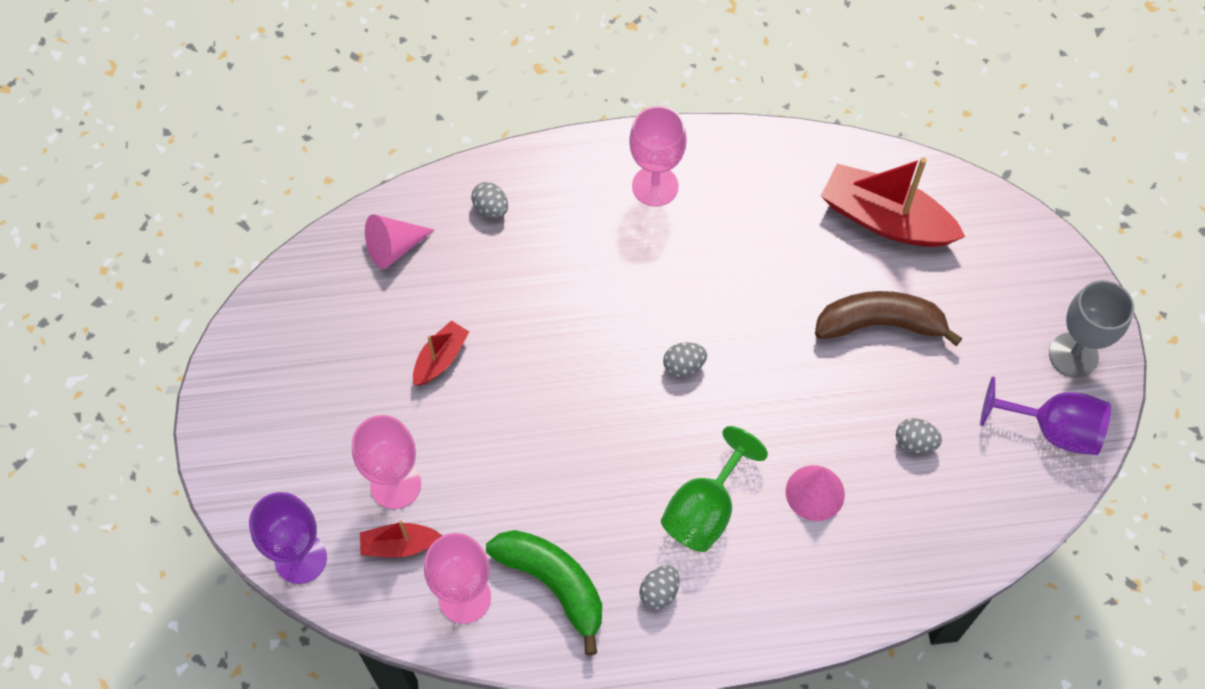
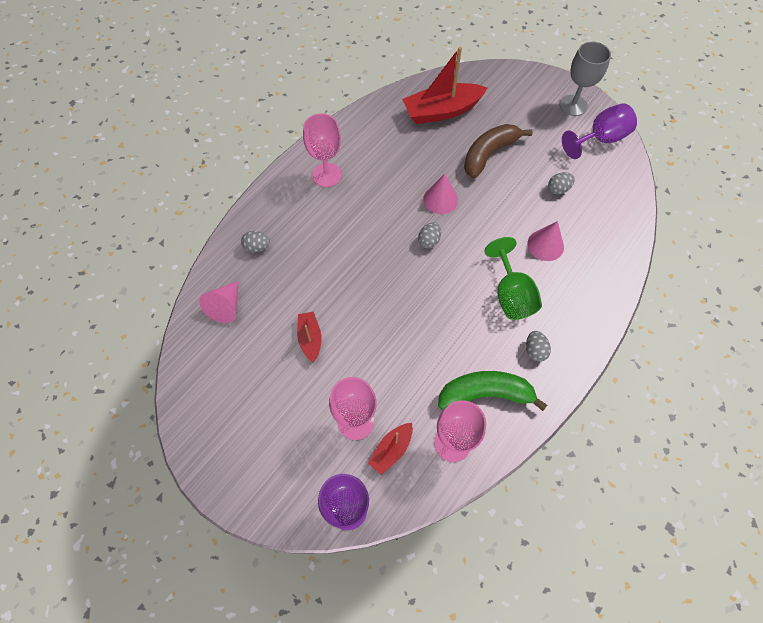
camera: 45 degrees left, 0 degrees up
(753, 329) = (440, 199): none -> pink cone

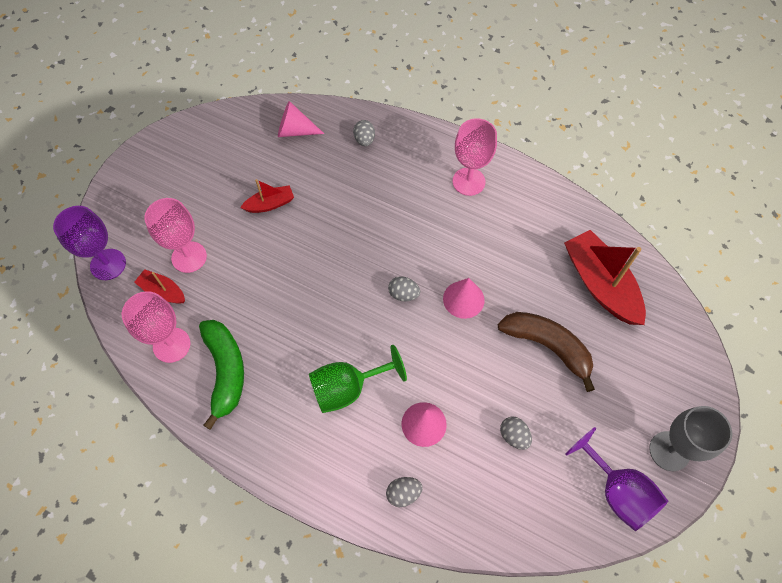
camera: 80 degrees right, 0 degrees up
(535, 350) = (280, 419): grey egg -> grey egg (403, 493)

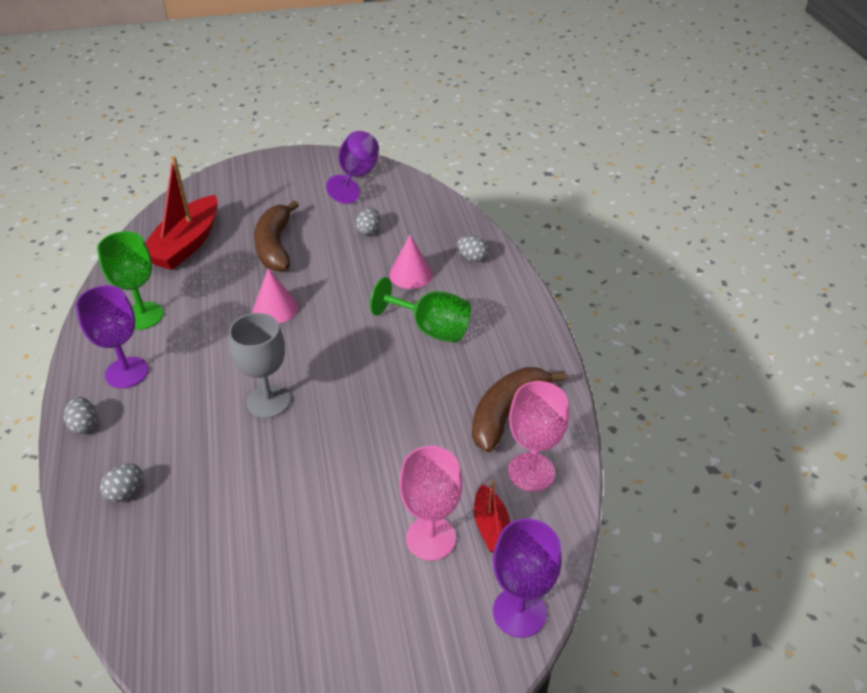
camera: 130 degrees left, 20 degrees down
(226, 371) = (507, 413): green banana -> brown banana
(270, 204) = (294, 516): red boat -> none
(295, 131) = (158, 574): pink cone -> none
(403, 294) = (307, 346): grey egg -> grey egg (84, 425)
(468, 181) = (127, 372): pink goblet -> purple goblet
(524, 216) = (143, 316): none -> green goblet
(669, 451) = (303, 168): grey goblet -> grey goblet (268, 401)

